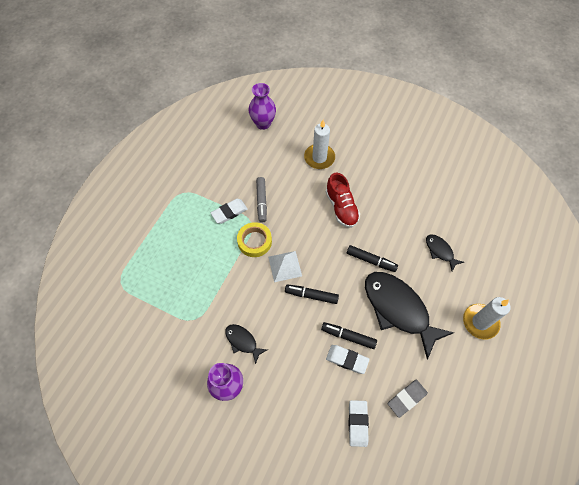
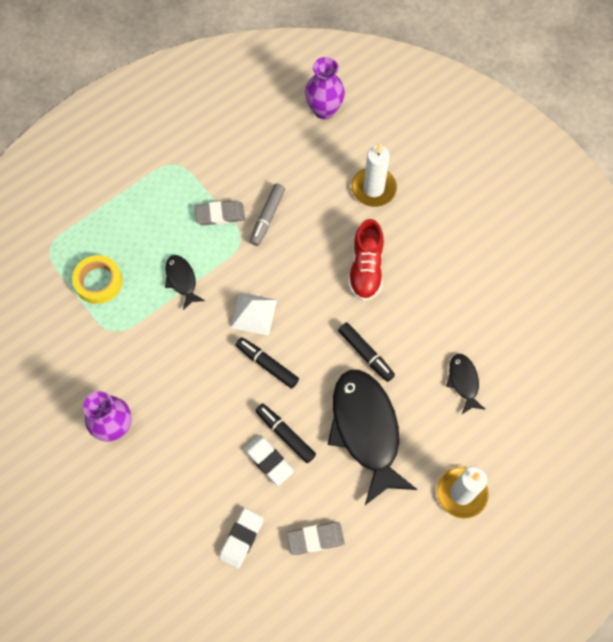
camera: 25 degrees right, 5 degrees up
(229, 212) = (220, 215): white eraser -> grey eraser
(242, 341) = (157, 383): black fish -> black fish (182, 280)
(254, 241) = (232, 266): yellow tape -> yellow tape (98, 282)

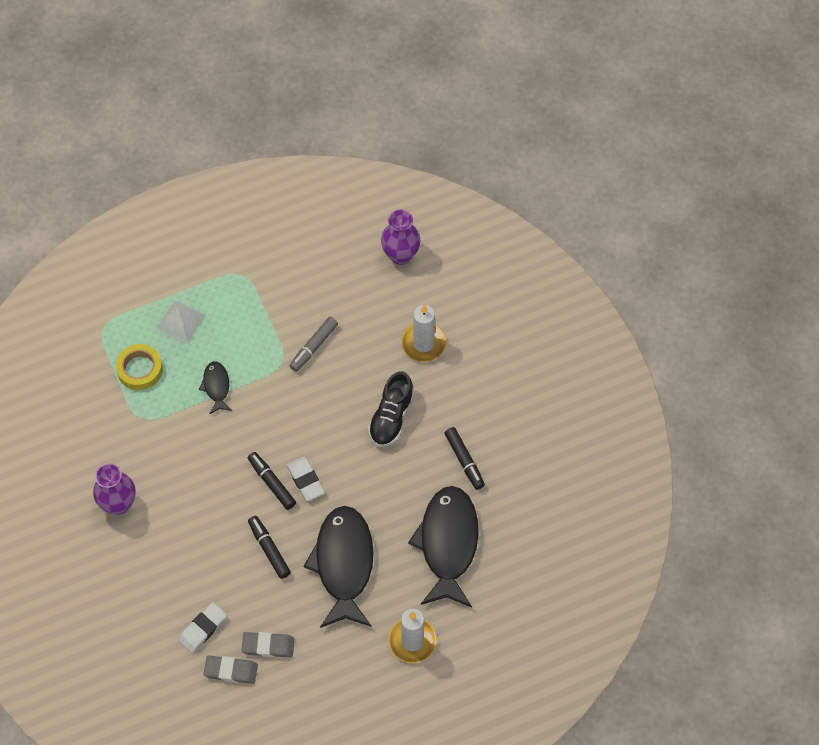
camera: 15 degrees right, 5 degrees down
(220, 215) = (270, 334): grey eraser -> grey eraser (231, 671)
(253, 314) = (273, 434): white pyramid -> white pyramid (181, 322)
(268, 461) = (247, 568): white eraser -> white eraser (305, 480)
(366, 269) = (391, 418): red shoe -> black shoe
(366, 354) = (365, 496): black marker -> black marker (464, 461)
(463, 381) = (448, 543): black fish -> black fish, size x2.14

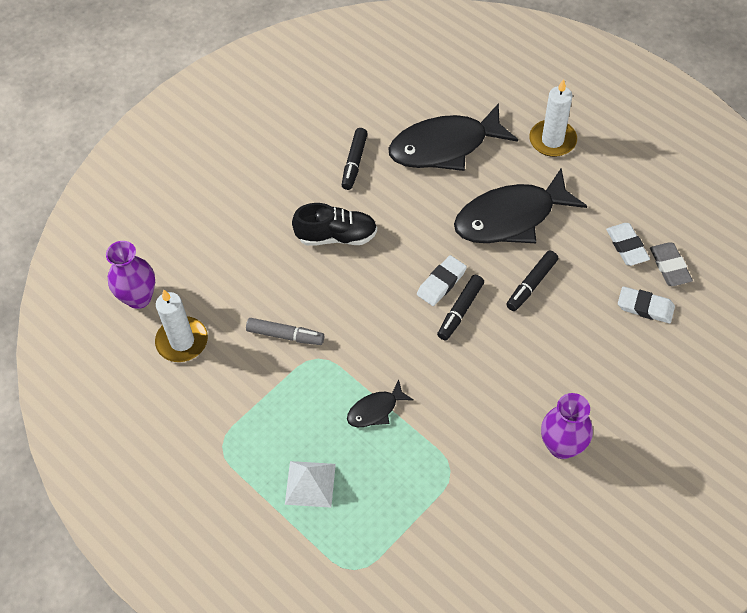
camera: 110 degrees left, 5 degrees down
(140, 369) = (391, 500): yellow tape -> none
(268, 646) = (627, 246): grey eraser -> white eraser
(423, 343) = (239, 239): white candle -> white candle (182, 341)
(464, 461) = (354, 163): black marker -> black marker turned 150 degrees clockwise

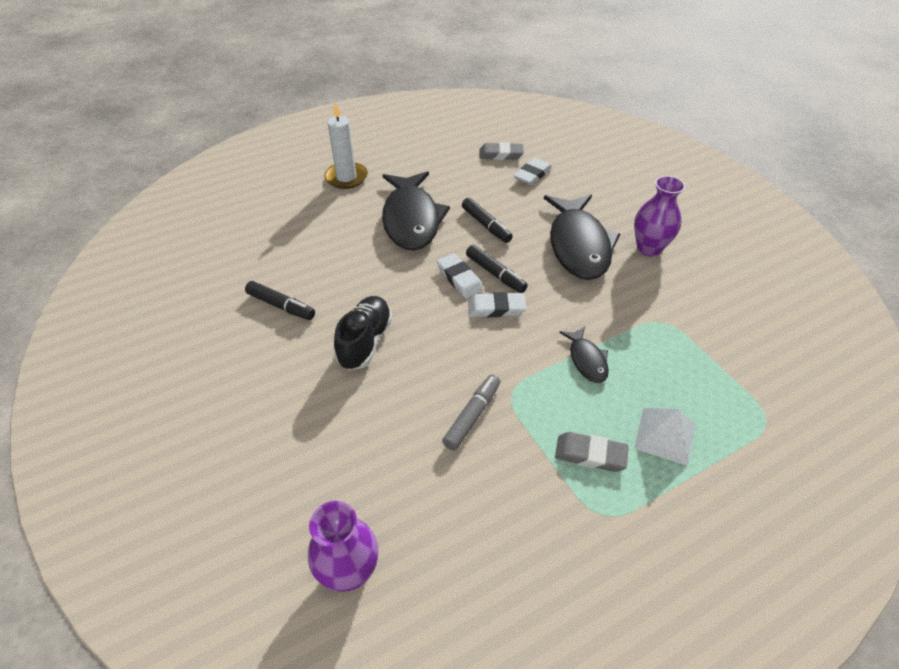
camera: 75 degrees left, 10 degrees down
(182, 341) = (440, 529): white candle -> none
(274, 428) = (590, 454): none -> grey eraser
(444, 147) = (307, 239): black fish -> black fish (578, 245)
(627, 246) = (473, 168): white eraser -> white eraser (496, 308)

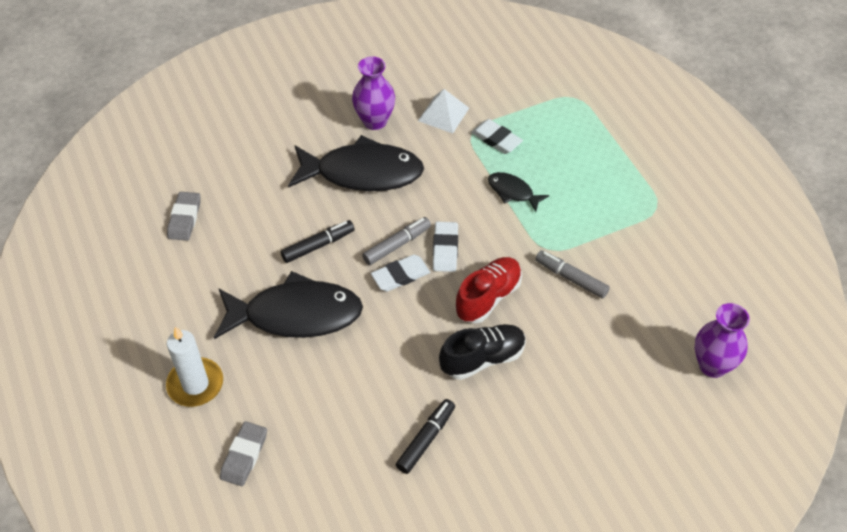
camera: 85 degrees left, 5 degrees up
(365, 341) = (482, 359): black shoe -> black shoe turned 135 degrees clockwise
(439, 343) = (488, 297): none -> red shoe
(495, 274) = (397, 245): black marker -> grey marker
(532, 174) = (233, 194): white eraser -> white eraser (496, 139)
(587, 360) = (513, 192): black fish -> black fish turned 135 degrees counterclockwise
(590, 454) = (607, 206): grey eraser -> grey eraser (244, 455)
(665, 435) = (589, 158): white pyramid -> white pyramid (443, 114)

